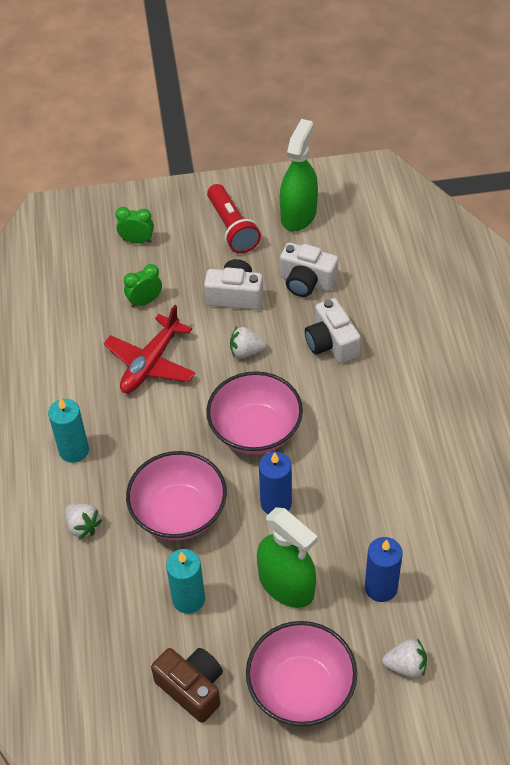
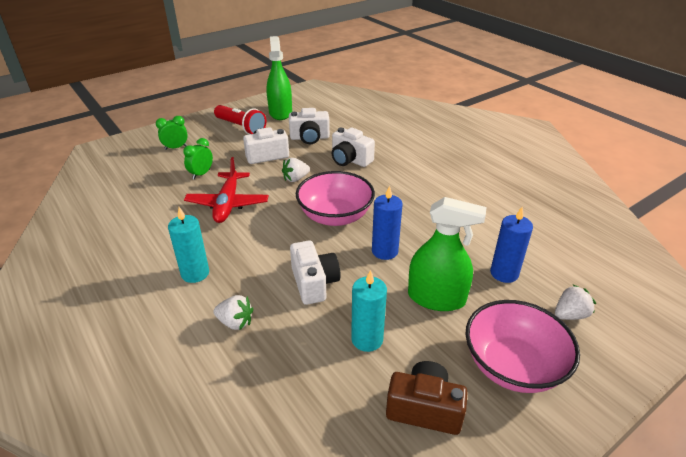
camera: 30 degrees left, 15 degrees down
(179, 512) = (314, 283): pink bowl -> white camera

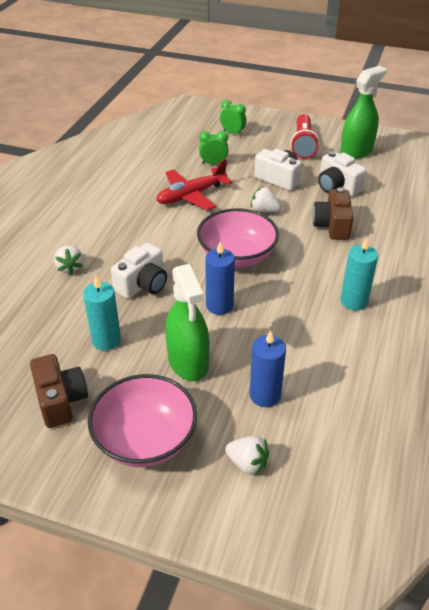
camera: 55 degrees right, 5 degrees up
(195, 273) = (100, 224): turquoise candle -> turquoise candle (353, 301)
(350, 160) = (332, 226): white camera -> brown camera

